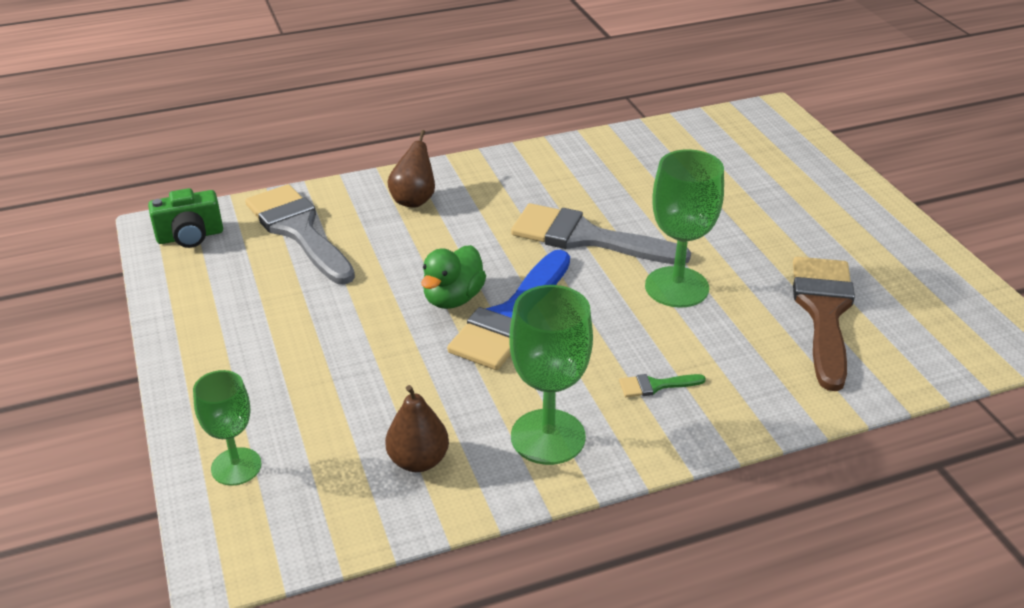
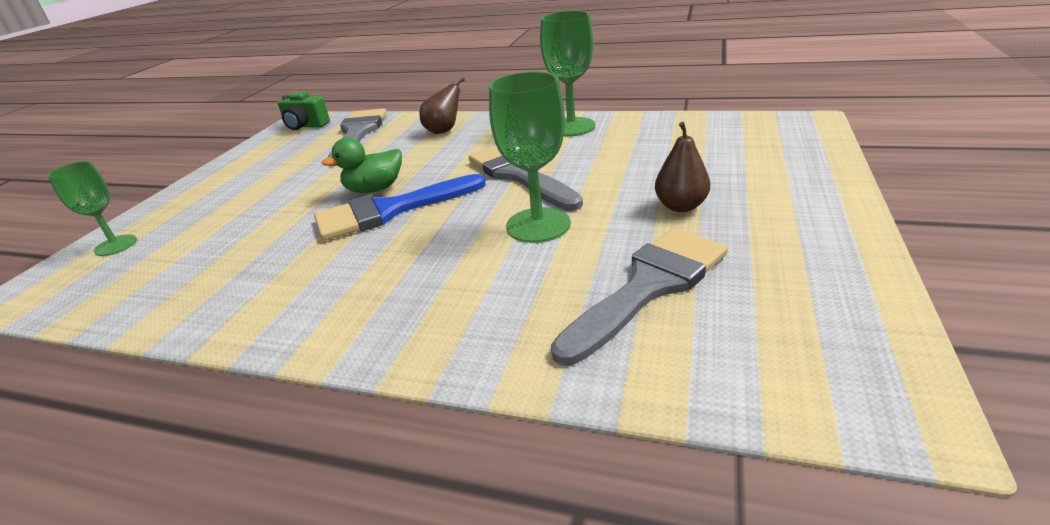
camera: 40 degrees right, 5 degrees down
(418, 460) = (189, 281): brown pear -> brown pear (681, 206)
(548, 437) = (279, 299): green goblet -> green goblet (571, 127)
(655, 385) = (408, 293): green brush -> none
(824, 312) = (649, 286): brown brush -> grey brush

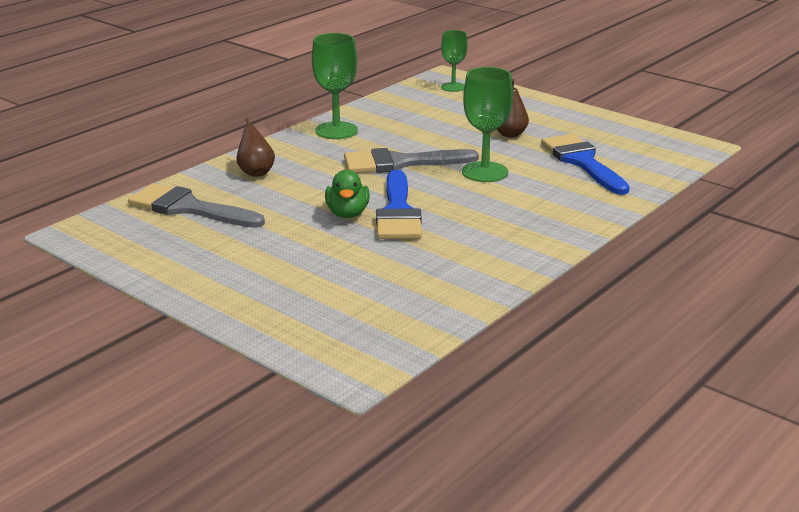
camera: 70 degrees left, 5 degrees down
(116, 245) = (303, 332): green goblet -> green goblet (453, 87)
(305, 126) = (105, 232): green camera -> none
(649, 286) = (582, 162): grey brush -> blue brush

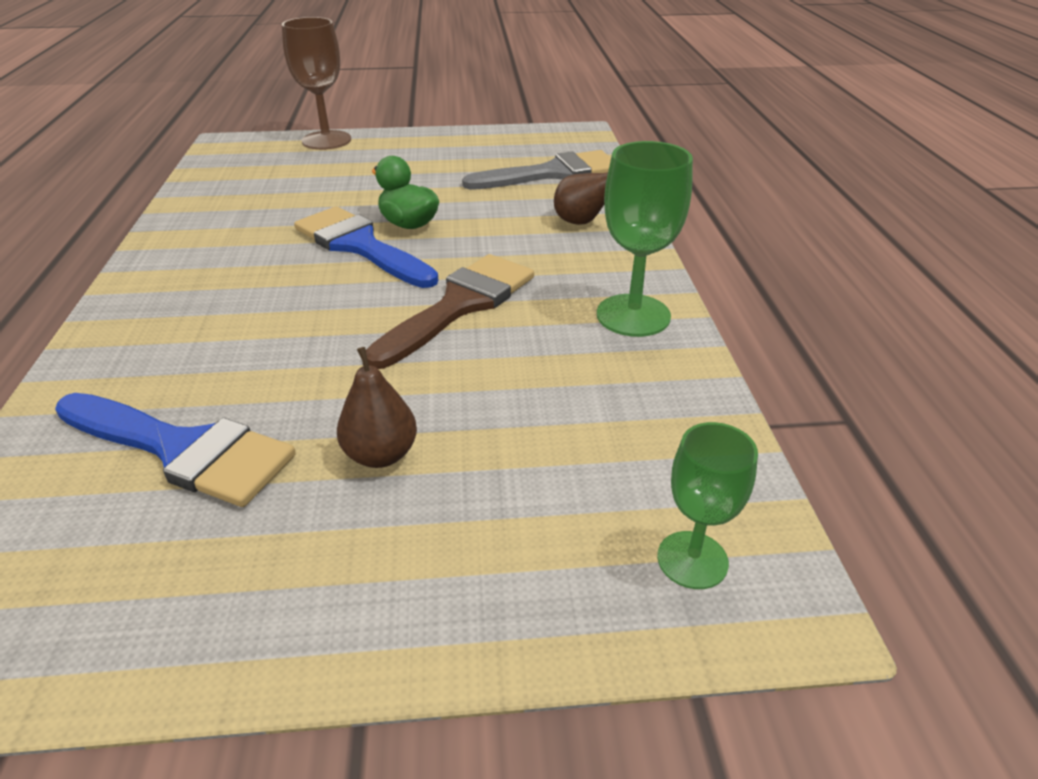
camera: 135 degrees right, 10 degrees up
(266, 327) = (326, 140): none -> brown goblet
(400, 163) = (460, 305): grey brush -> brown brush
(485, 172) = (328, 345): green goblet -> none

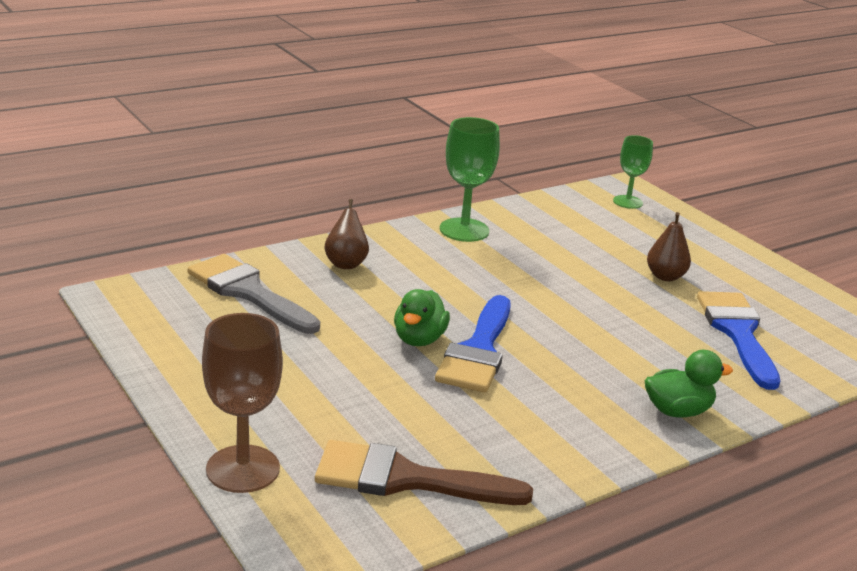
camera: 120 degrees left, 10 degrees down
(139, 318) = (677, 411): none -> green duck
(460, 305) = (515, 286): brown brush -> brown brush (406, 479)

